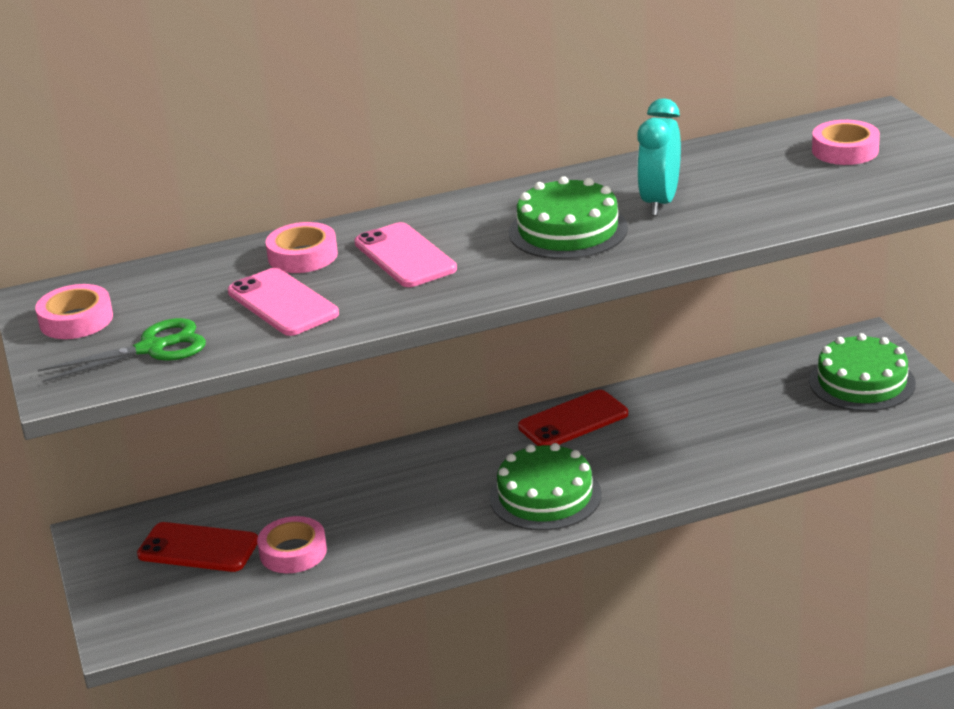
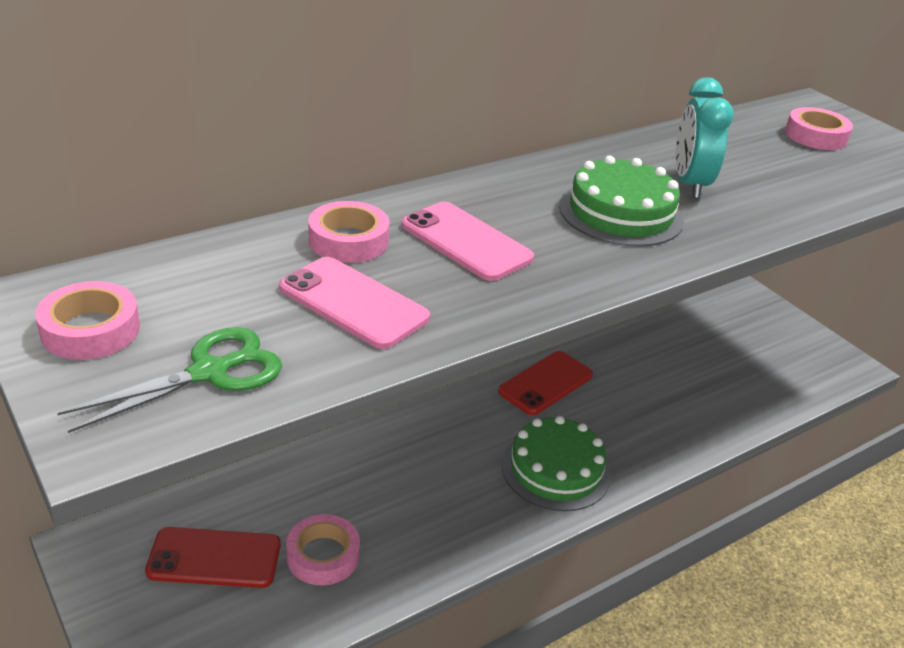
camera: 20 degrees left, 5 degrees up
(862, 382) = (771, 337): green cake -> none

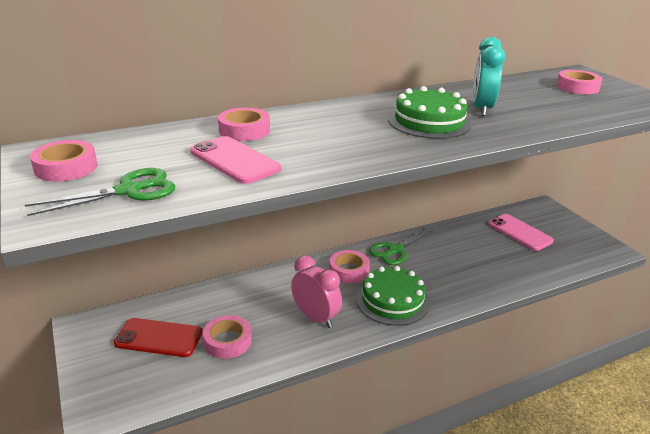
camera: 10 degrees right, 5 degrees down
(448, 506) = (315, 317): none -> pink clock
(466, 242) = (320, 133): pink phone -> pink phone (519, 232)
(483, 422) = (349, 270): none -> pink tape
(546, 383) = (395, 250): red phone -> green scissors

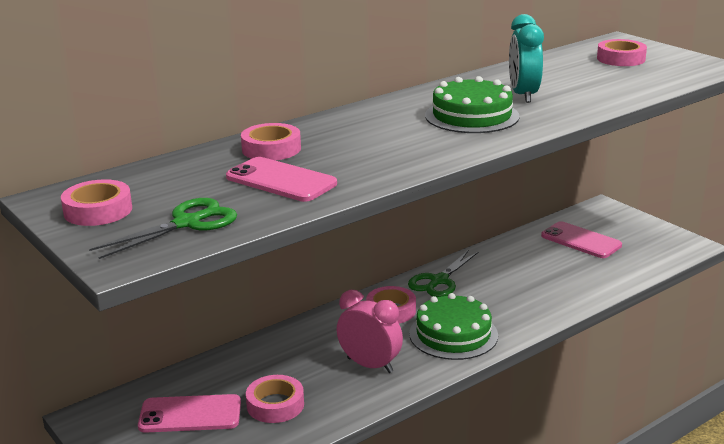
camera: 10 degrees left, 5 degrees down
(159, 338) = (190, 414): red phone -> pink phone

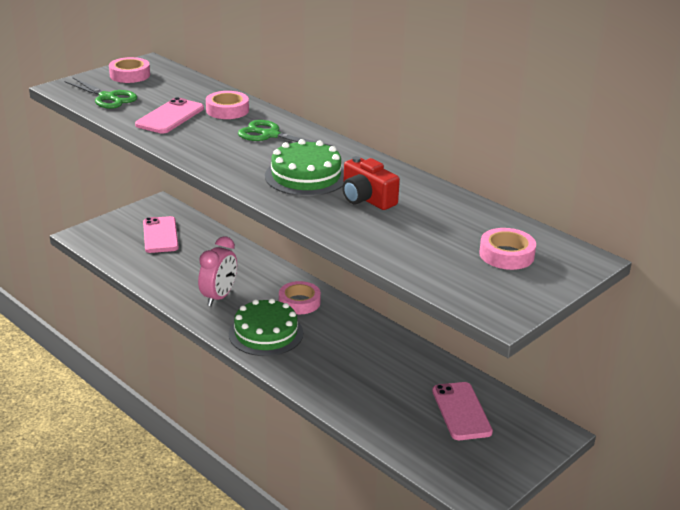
camera: 80 degrees right, 5 degrees up
(275, 405) = (170, 263): pink tape -> none
(439, 281) = (354, 324): green scissors -> green scissors (270, 135)
(523, 95) = (366, 199): turquoise clock -> red camera
(581, 241) = (461, 411): pink phone -> pink phone turned 45 degrees counterclockwise

